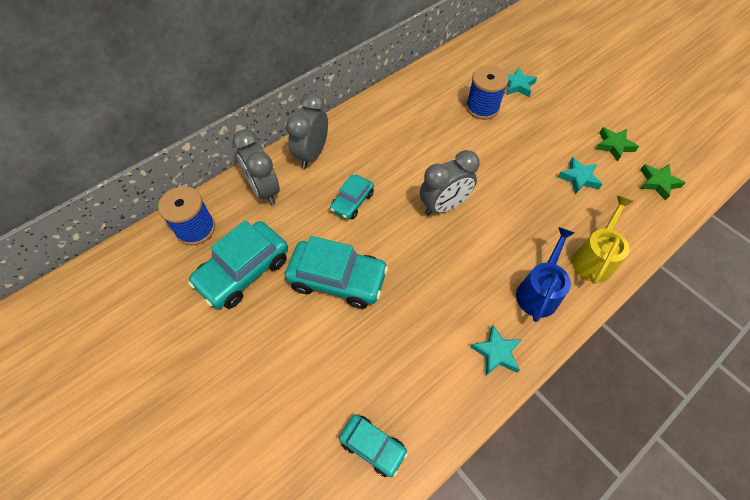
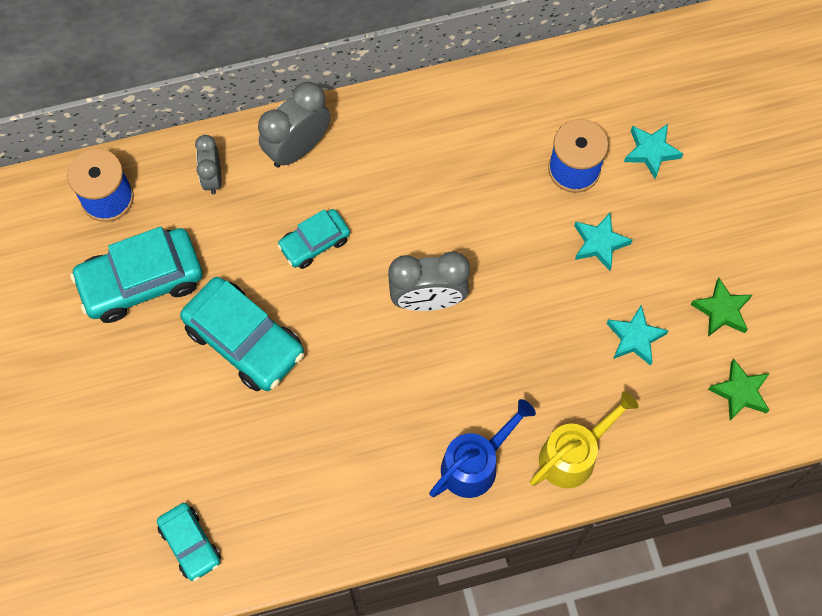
camera: 25 degrees right, 10 degrees up
(264, 190) = (212, 178): grey clock -> grey clock, size x0.62
(496, 353) = (379, 510): turquoise star -> turquoise star (599, 243)

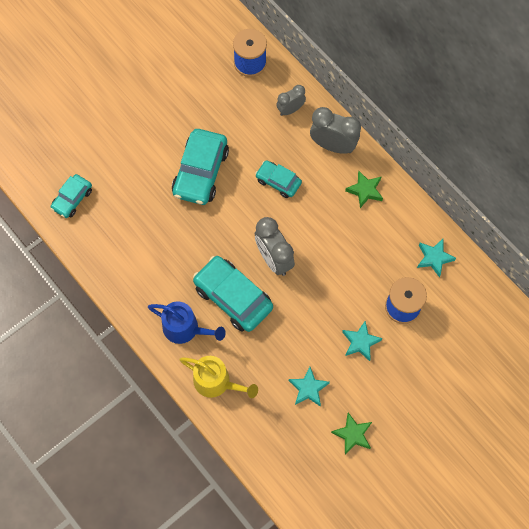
camera: 65 degrees right, 0 degrees up
(141, 281) = (209, 103): turquoise car -> turquoise car (233, 297)
(651, 152) = (440, 348): turquoise star -> turquoise star (434, 258)
(740, 392) = (303, 466): green star -> green star (365, 190)

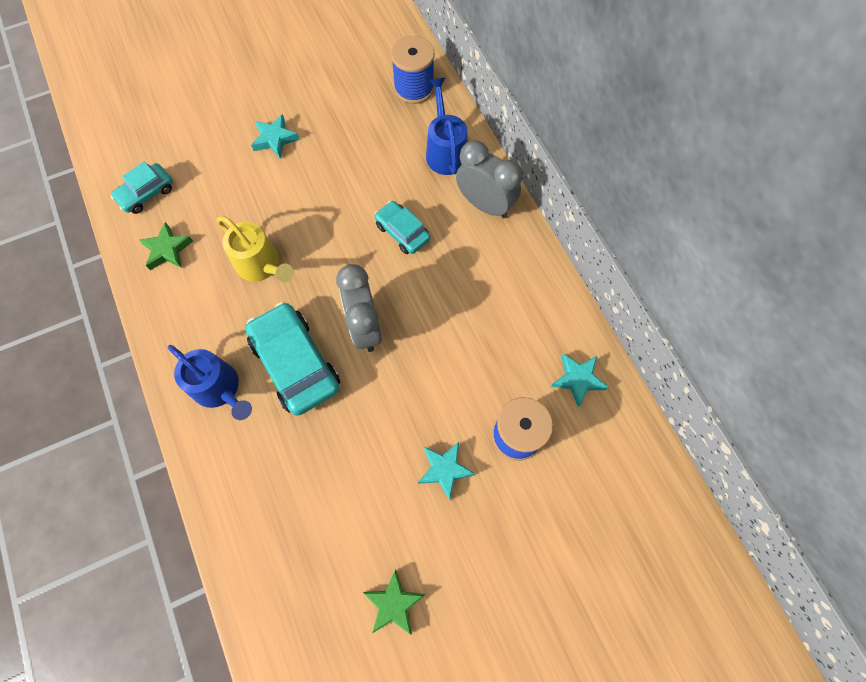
camera: 15 degrees right, 0 degrees up
(200, 172) = (311, 198): turquoise car -> none
(217, 382) = (234, 473): yellow watering can -> yellow watering can (262, 266)
(290, 110) = (445, 151): grey clock -> blue watering can
(308, 388) = (353, 516): turquoise star -> turquoise star (275, 139)
(365, 190) = (509, 269): green star -> green star (167, 250)

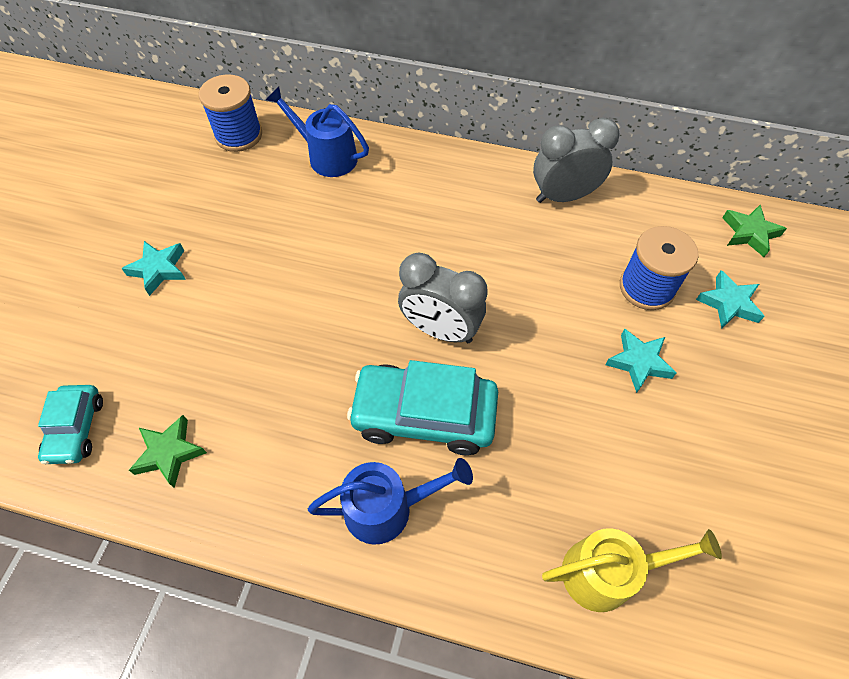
camera: 50 degrees left, 10 degrees down
(262, 266) = (286, 374): yellow watering can -> yellow watering can (608, 572)
(394, 603) = (745, 494): green star -> green star (749, 233)
(402, 232) = (372, 238): turquoise car -> none
(485, 205) = (408, 165): grey clock -> grey clock (563, 196)
(577, 379) = (628, 214): turquoise star -> turquoise star (728, 303)

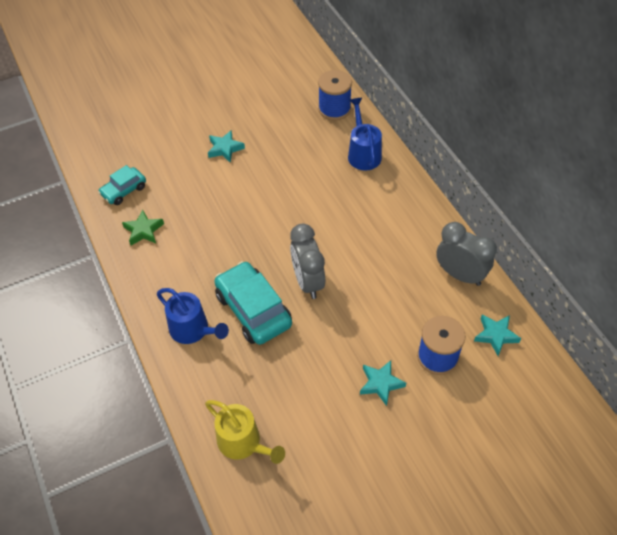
camera: 50 degrees right, 5 degrees down
(728, 303) = (471, 405): turquoise star -> turquoise star (495, 335)
(749, 233) = (542, 386): green star -> none

